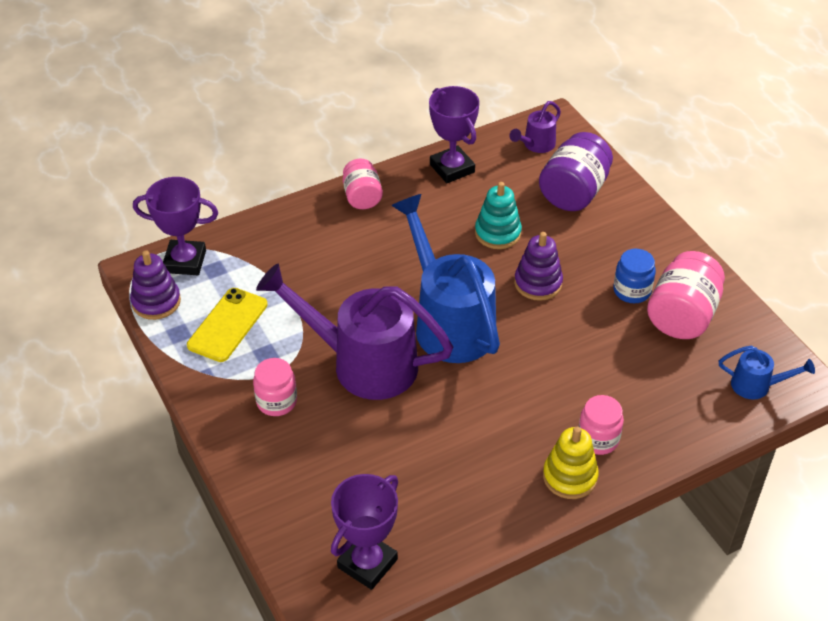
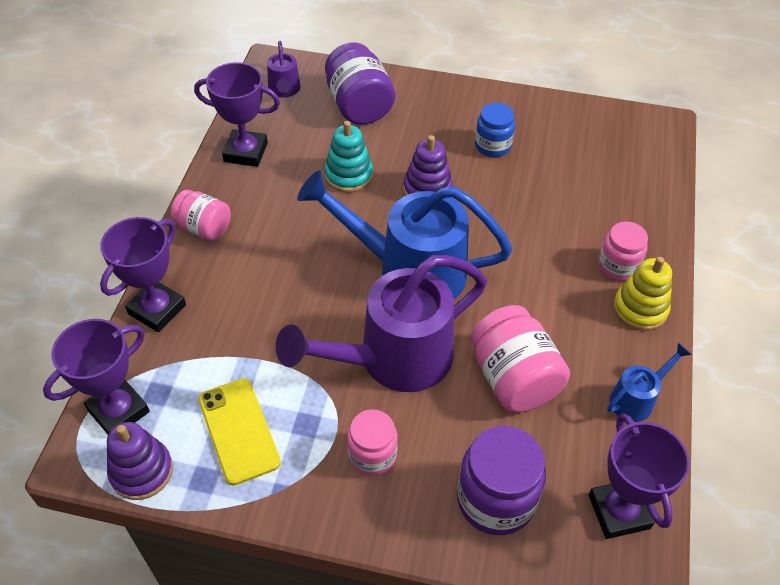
camera: 50 degrees left, 5 degrees up
(274, 223) = (157, 309): none -> purple trophy
(308, 487) = (495, 500): none -> purple jar
(682, 316) = (544, 138): pink jar -> pink jar (513, 378)
(756, 386) = (646, 148): blue watering can -> blue watering can (636, 399)

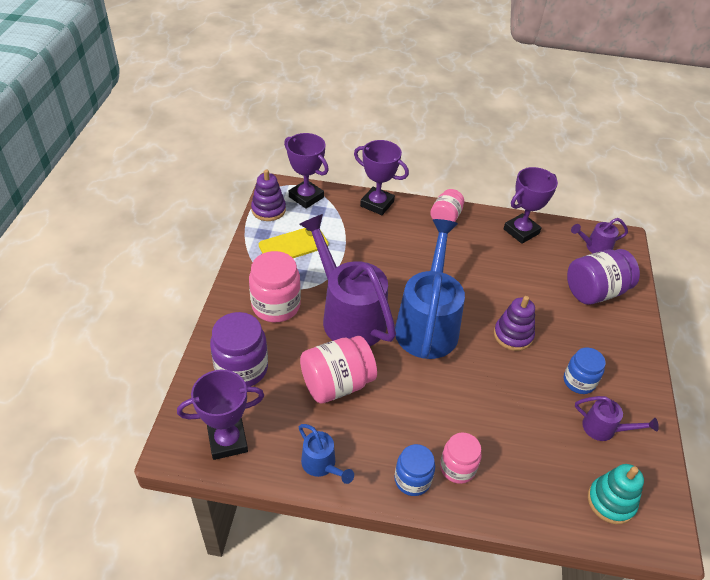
camera: 85 degrees right, 5 degrees down
(245, 152) = (521, 231): purple trophy -> purple trophy turned 45 degrees clockwise
(348, 175) = (514, 287): turquoise stacking toy -> turquoise stacking toy (611, 501)
(372, 455) = (276, 305): pink jar -> pink jar, size x1.59
(552, 139) = (604, 429): none -> purple watering can
(640, 309) = (412, 480): yellow stacking toy -> blue jar

